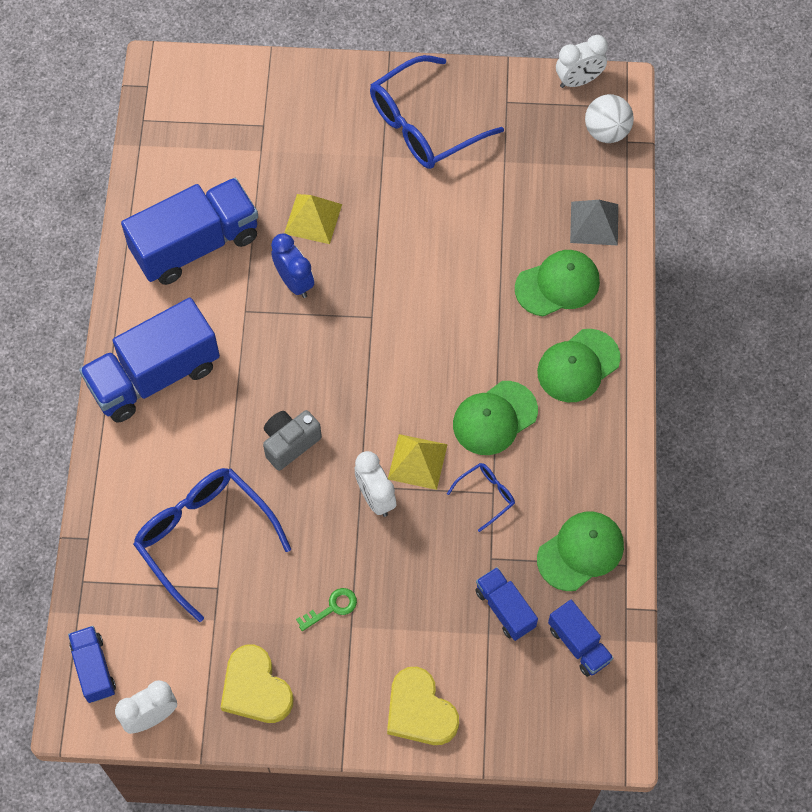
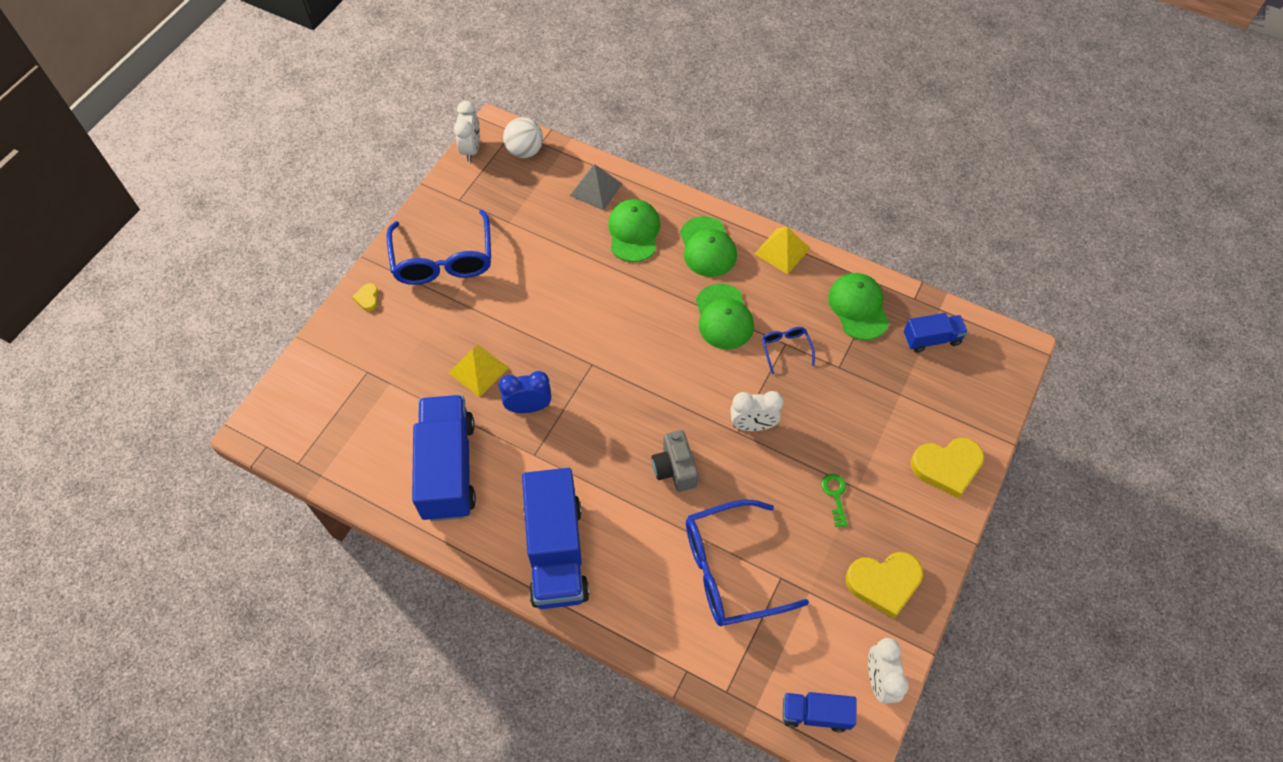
camera: 65 degrees left, 5 degrees down
(344, 83) = (367, 298): none -> yellow heart
(417, 461) = (735, 383): yellow pyramid -> yellow pyramid (782, 251)
(505, 609) = (884, 375): blue truck -> none

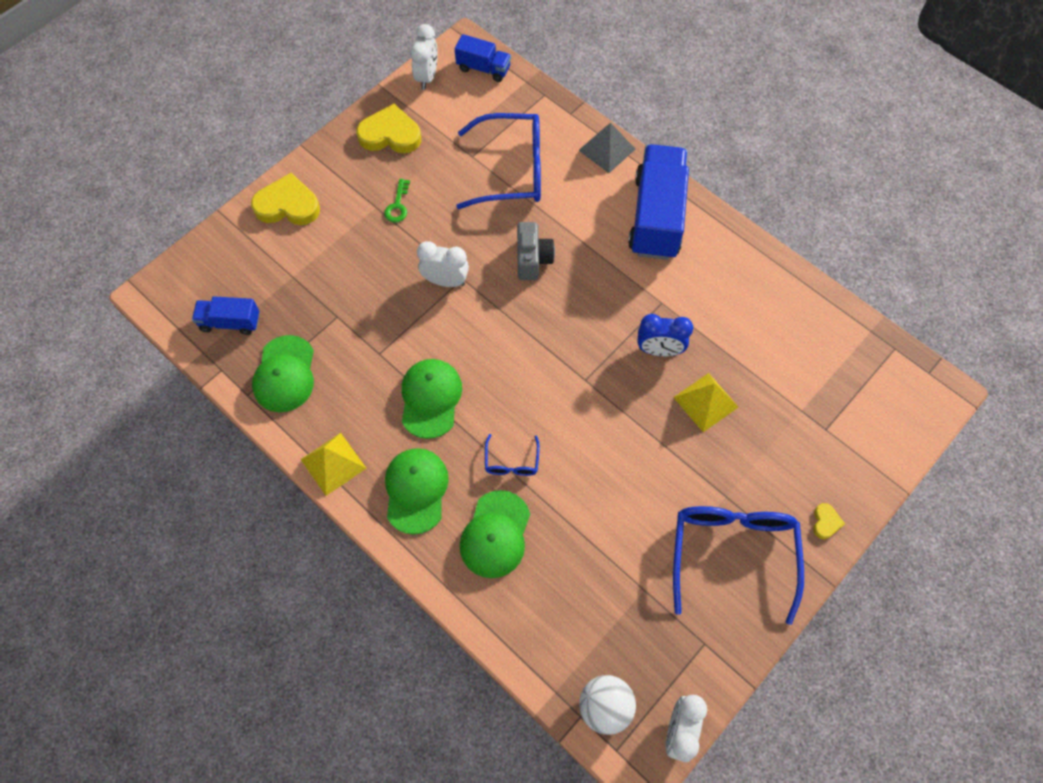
camera: 165 degrees left, 5 degrees up
(448, 469) = (746, 309): blue truck -> none
(596, 189) = (525, 613): grey pyramid -> grey pyramid (607, 149)
(785, 349) = (381, 348): blue glasses -> blue glasses (511, 462)

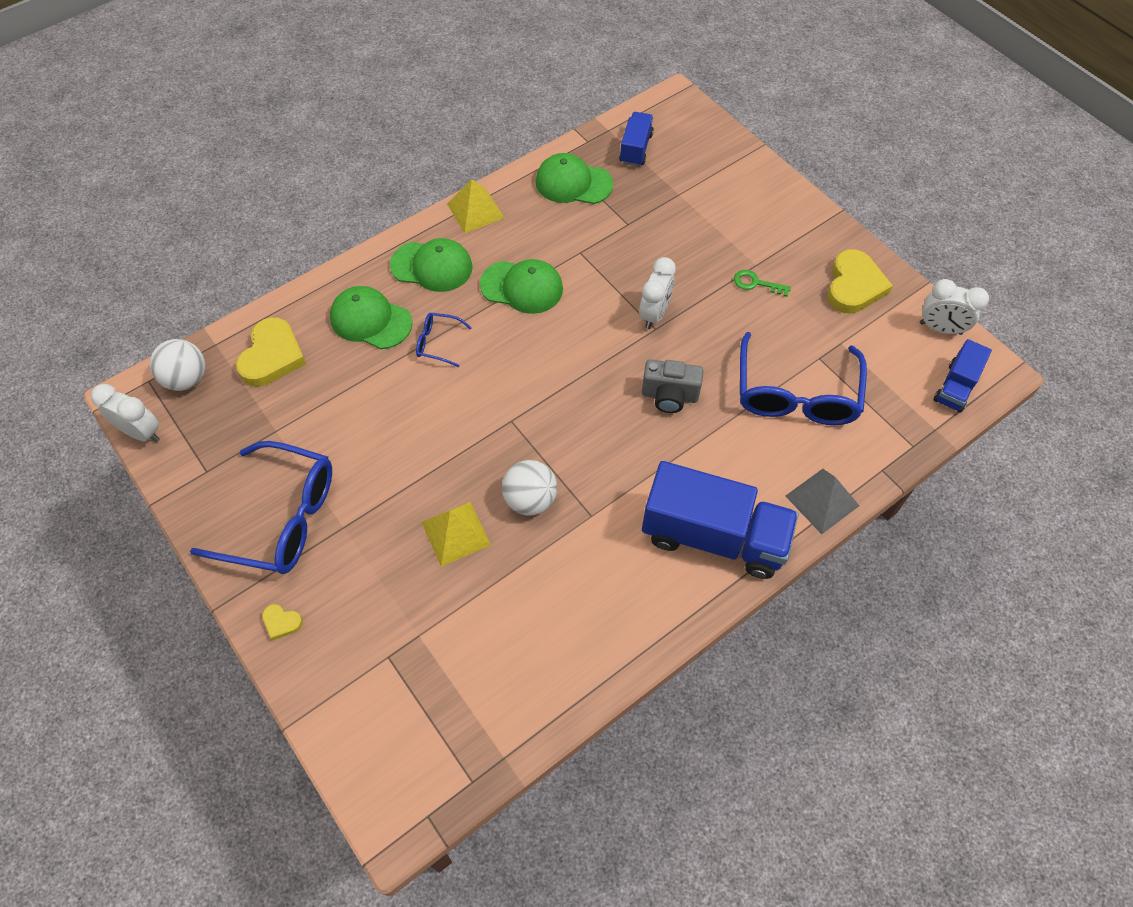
camera: 100 degrees right, 5 degrees down
(288, 205) = (765, 195): yellow heart -> yellow heart (272, 356)
(659, 350) = (530, 499): blue clock -> white ball

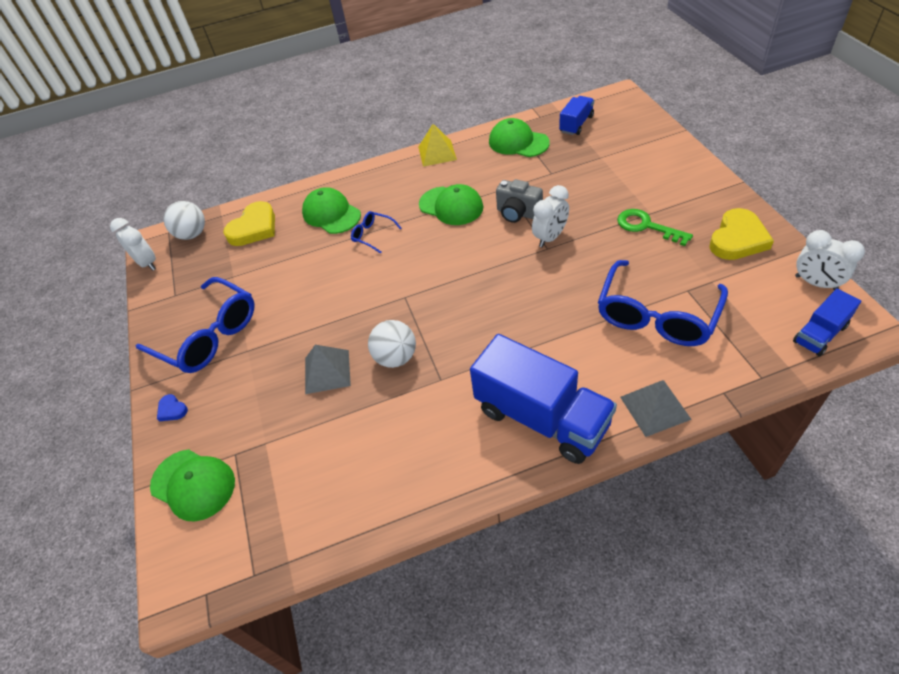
camera: 25 degrees right, 10 degrees down
(281, 622) = (172, 410): yellow heart -> blue heart
(432, 266) = (390, 185): green cap -> green cap (193, 484)
(455, 533) = (327, 371): yellow pyramid -> grey pyramid
(669, 396) = (541, 299): grey camera -> grey camera (518, 213)
(756, 283) = (646, 226): green key -> green key, size x1.51

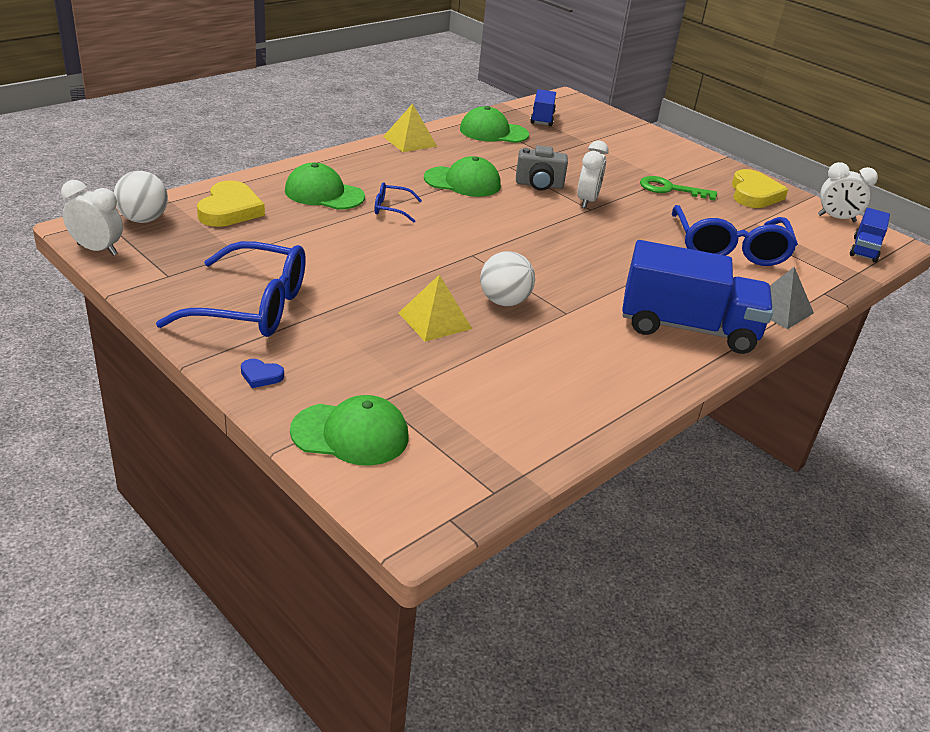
camera: 35 degrees left, 15 degrees down
(327, 371) = (435, 321): grey pyramid -> yellow pyramid

